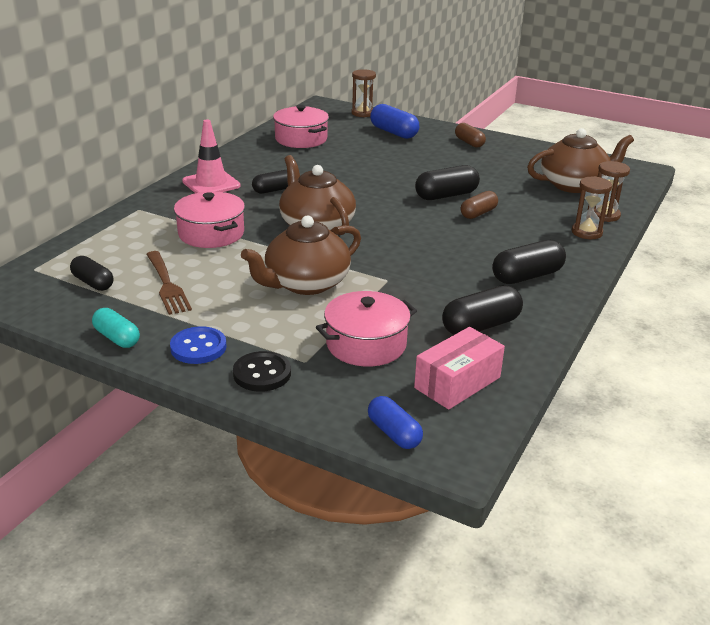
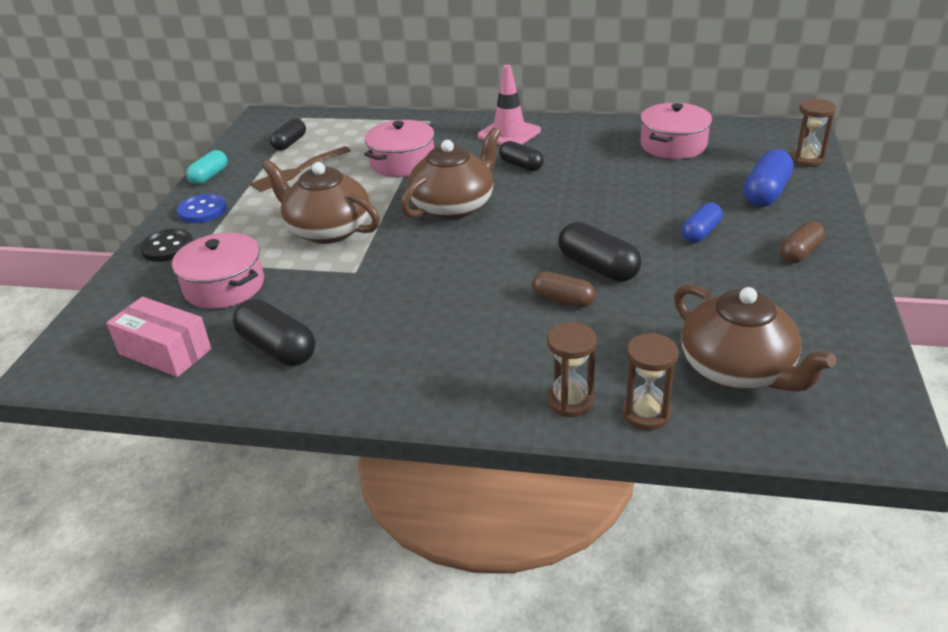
camera: 75 degrees right, 5 degrees up
(394, 433) = (82, 331): blue capsule -> blue capsule (700, 233)
(527, 276) = (408, 364): black capsule -> none

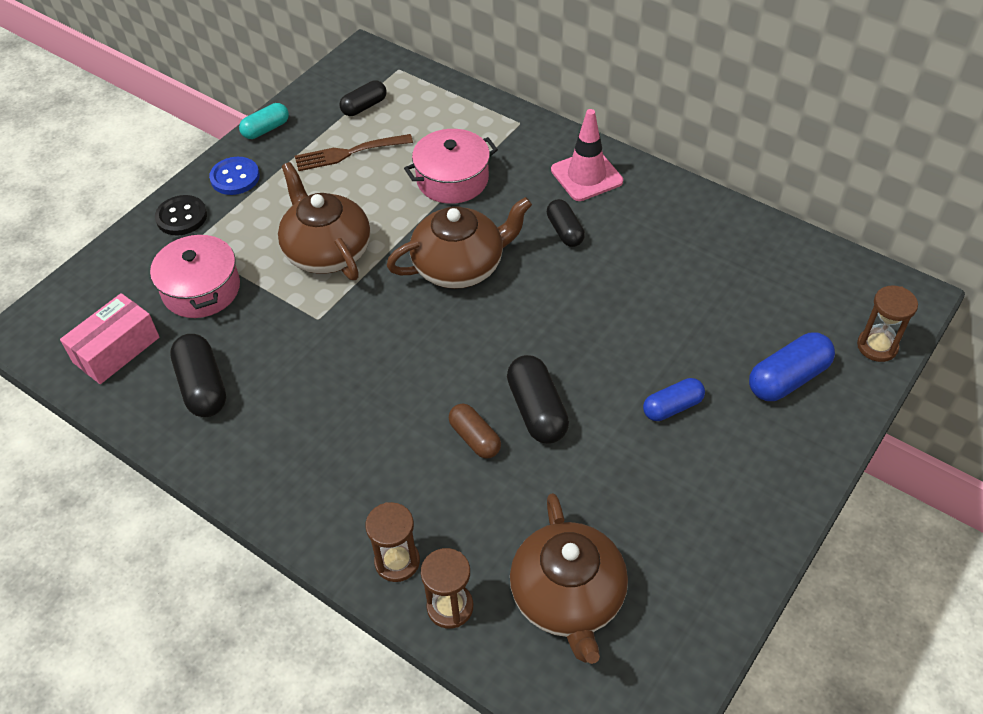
camera: 25 degrees right, 15 degrees up
(165, 351) = (116, 350): pink box -> pink box turned 75 degrees clockwise
(673, 145) = (746, 263): pink pot -> none
(800, 252) = (751, 479): brown capsule -> none

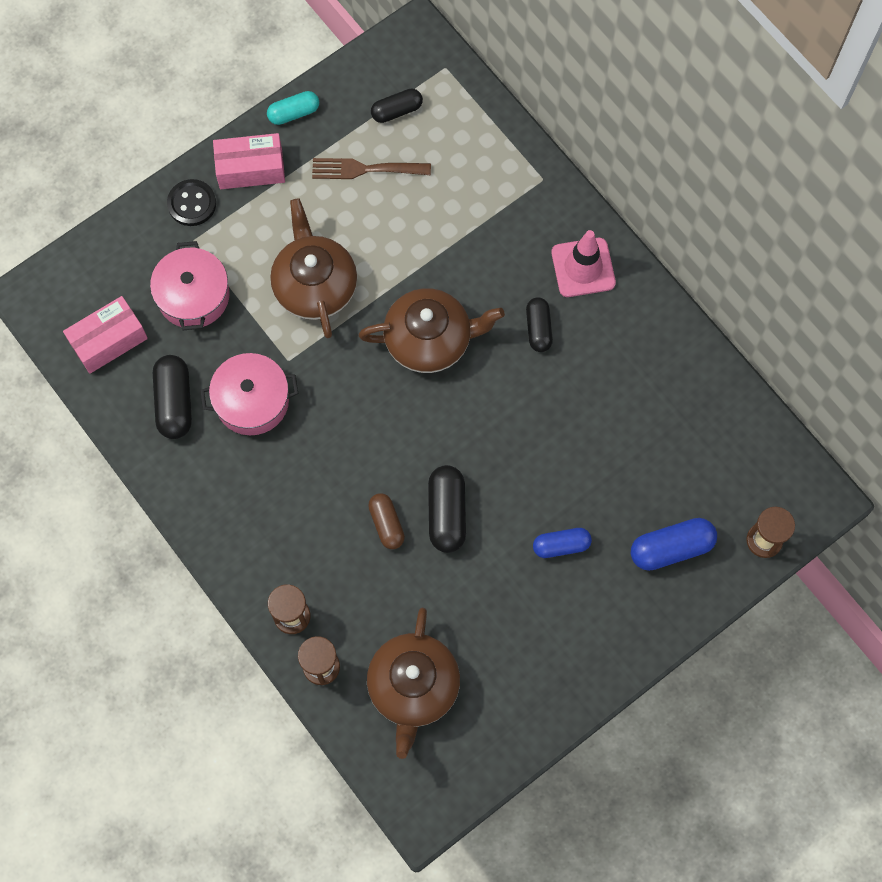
camera: 15 degrees right, 20 degrees up
(235, 177) = (251, 168): blue button -> pink box
(452, 179) = (454, 233): pink pot -> pink pot (252, 401)

